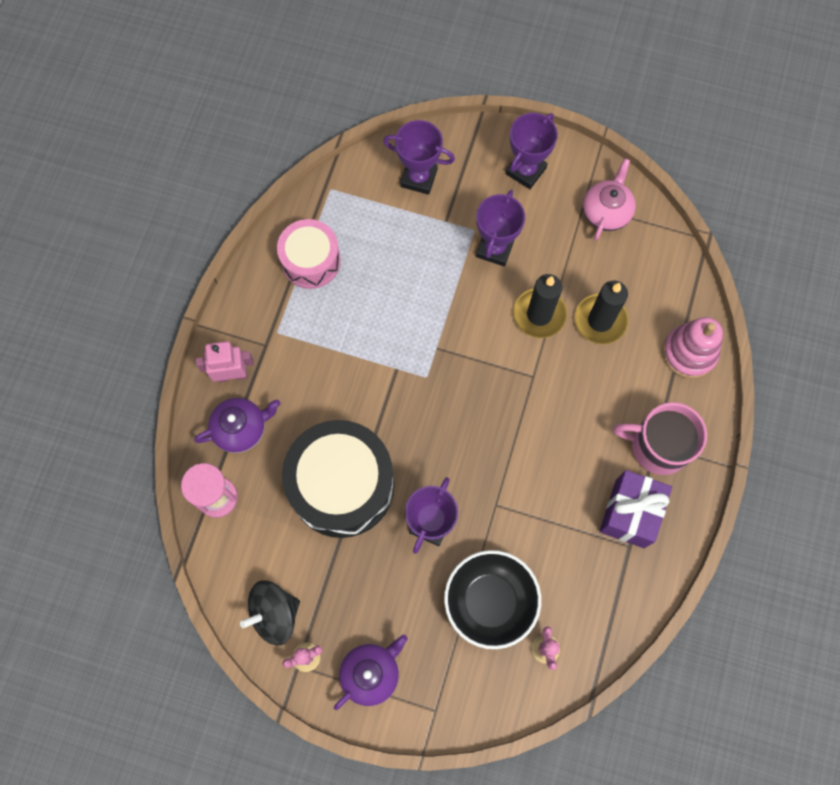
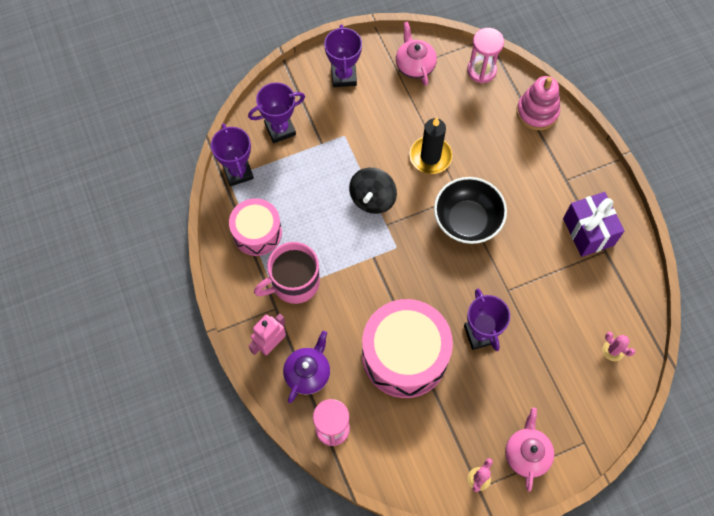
camera: 40 degrees left, 5 degrees down
(274, 614) = (435, 469): black spinning top -> black spinning top (372, 198)
(342, 485) = (404, 355): black drum -> pink drum
(371, 673) = (527, 453): purple teapot -> pink teapot
(490, 601) = (557, 350): black bowl -> black bowl (467, 220)
(495, 248) = (367, 137): purple trophy -> purple trophy (238, 172)
(600, 320) = (469, 132): black candle -> none
(658, 446) = (568, 180): pink mug -> pink mug (294, 282)
(670, 267) = (481, 70): none -> pink hourglass

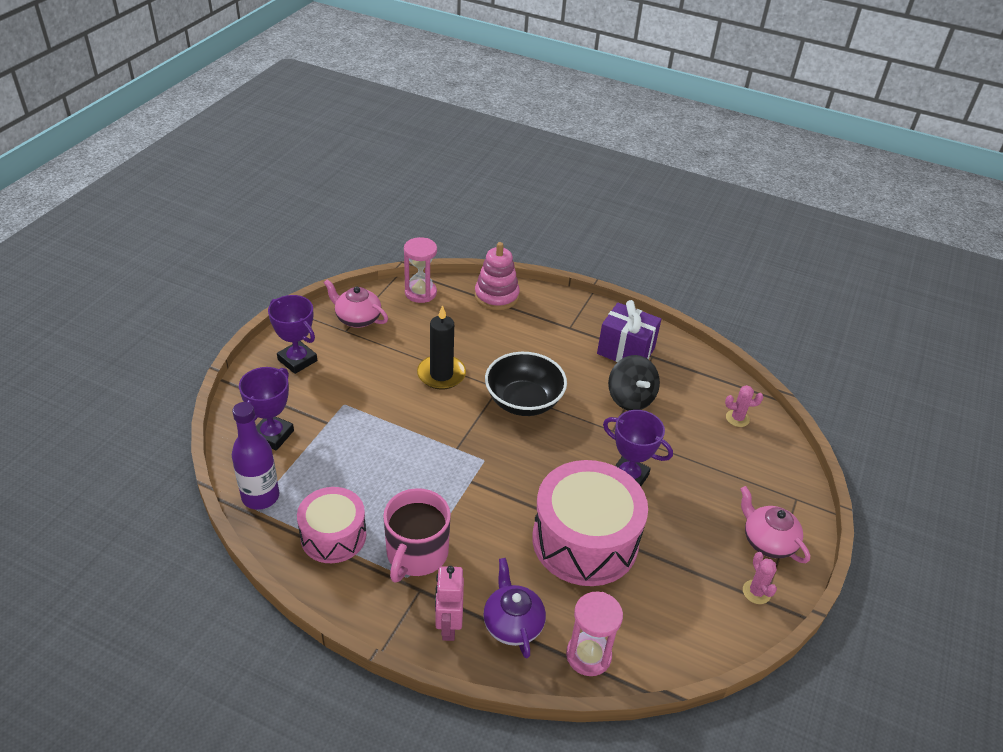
camera: 45 degrees left, 25 degrees down
(238, 172) = (260, 496): purple trophy -> purple bottle
(372, 198) = (422, 436): black spinning top -> black spinning top (630, 398)

